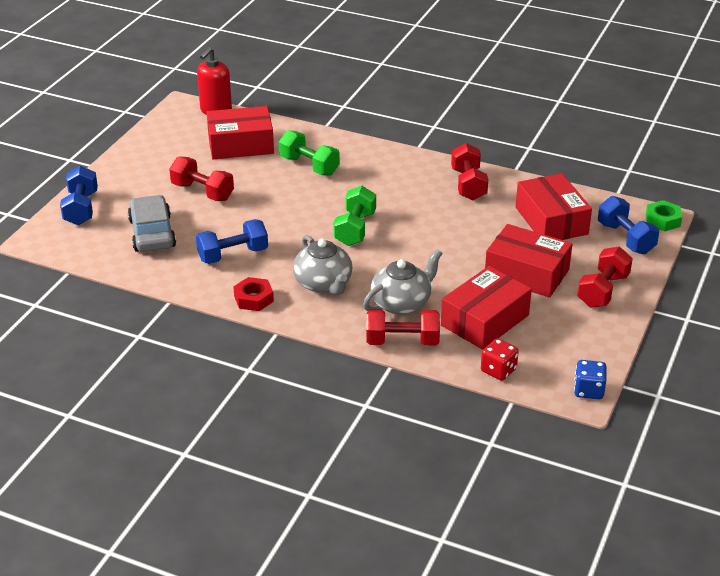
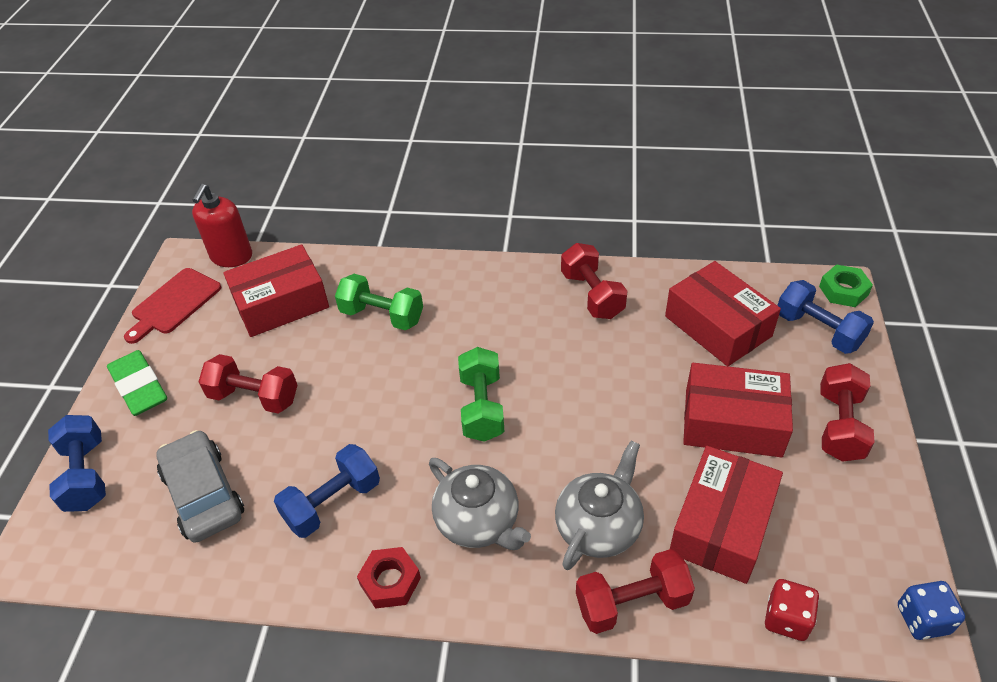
camera: 15 degrees left, 10 degrees up
(128, 171) = (139, 387): none -> green eraser
(166, 130) = (174, 303): none -> red cutting board

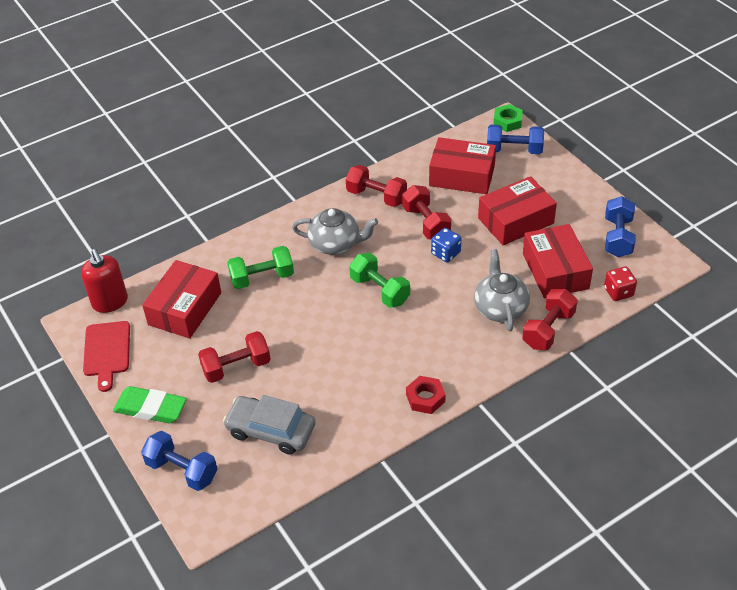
camera: 40 degrees left, 0 degrees up
(332, 503) = (352, 386): blue dumbbell -> blue dumbbell (617, 237)
(478, 521) = (439, 343): grey teapot -> grey teapot (335, 244)
(839, 425) = (566, 192): red dumbbell -> red dumbbell (426, 223)
(922, 619) = (670, 256): blue dice -> blue dice (445, 253)

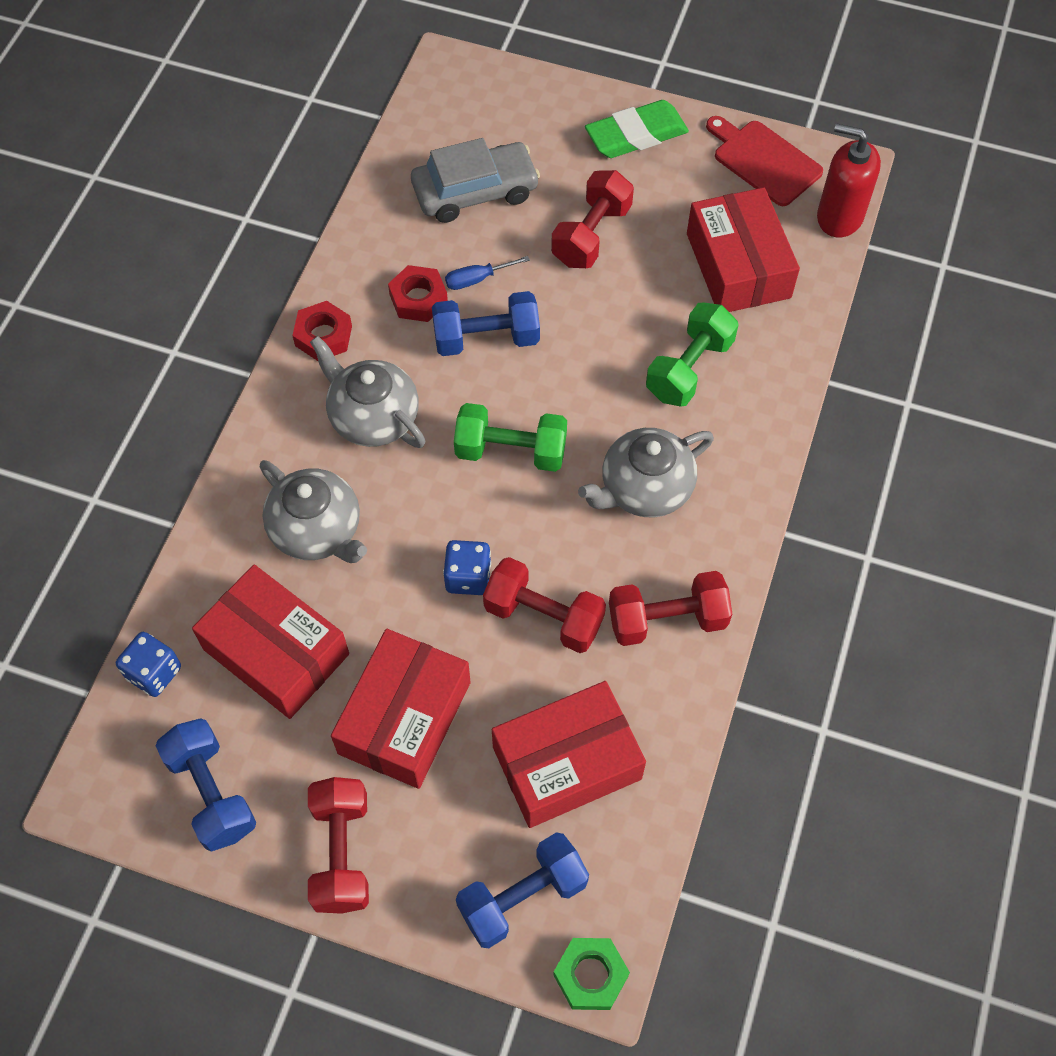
camera: 140 degrees right, 15 degrees up
(182, 470) = (529, 100): blue dumbbell -> blue dumbbell (486, 339)
(317, 379) = (477, 279): none -> blue screwdriver
(358, 388) = (418, 298): none -> red nut
(432, 342) = (373, 417): none -> grey teapot
(548, 329) = (224, 536): red dumbbell -> red dumbbell (341, 853)
(618, 292) = (154, 672): red dice -> blue dice

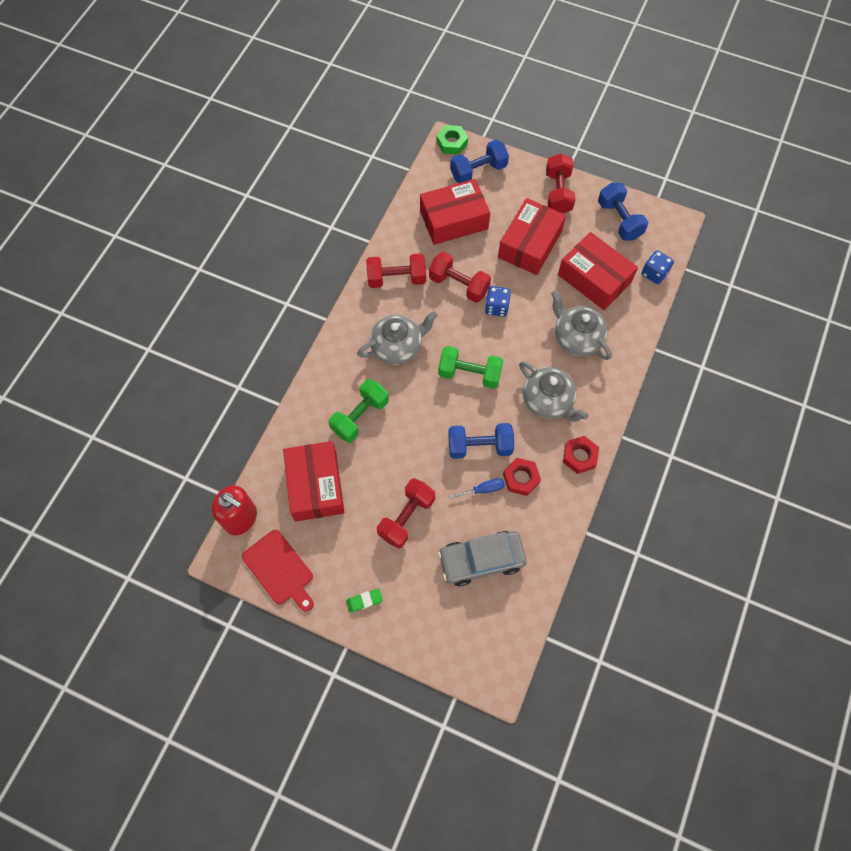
camera: 175 degrees left, 5 degrees up
(636, 135) = (364, 601): green eraser -> green eraser, size x0.50

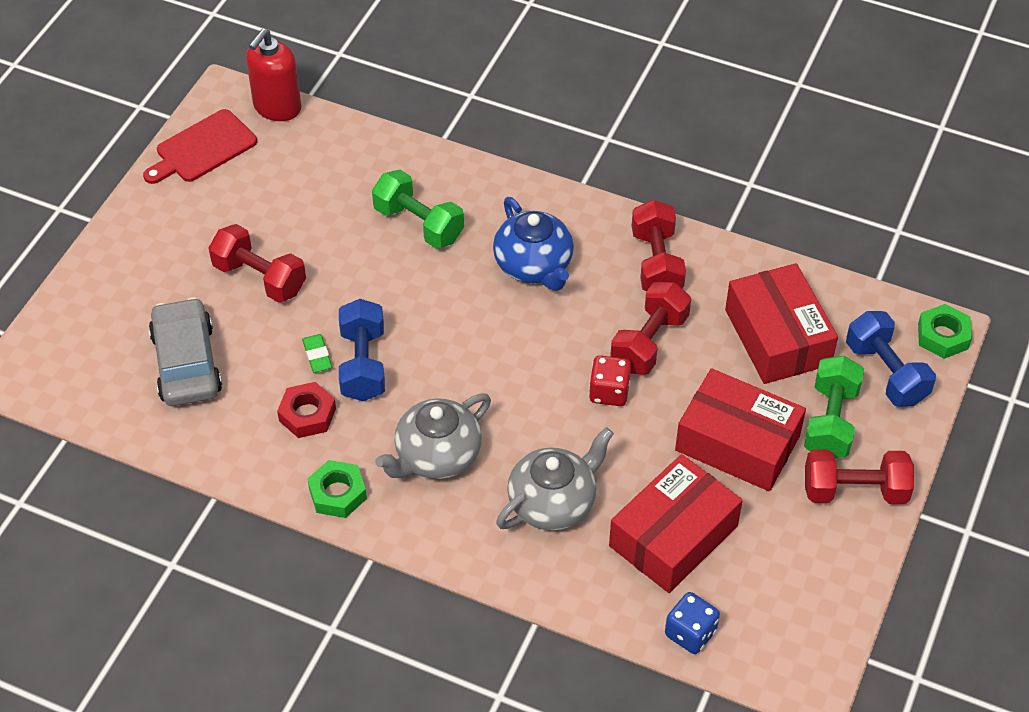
camera: 90 degrees right, 15 degrees down
(315, 486) = (315, 179): red box -> none
(364, 601) = (148, 234): green eraser -> green eraser (317, 355)
(397, 346) = (534, 265): grey teapot -> blue teapot
(469, 374) = (486, 354): green dumbbell -> green dumbbell (830, 421)
(483, 489) = (293, 367): blue screwdriver -> none
(496, 307) = (609, 392): blue dice -> red dice
(579, 456) = (337, 493): red nut -> green nut
(619, 220) = (804, 585): blue dumbbell -> none

